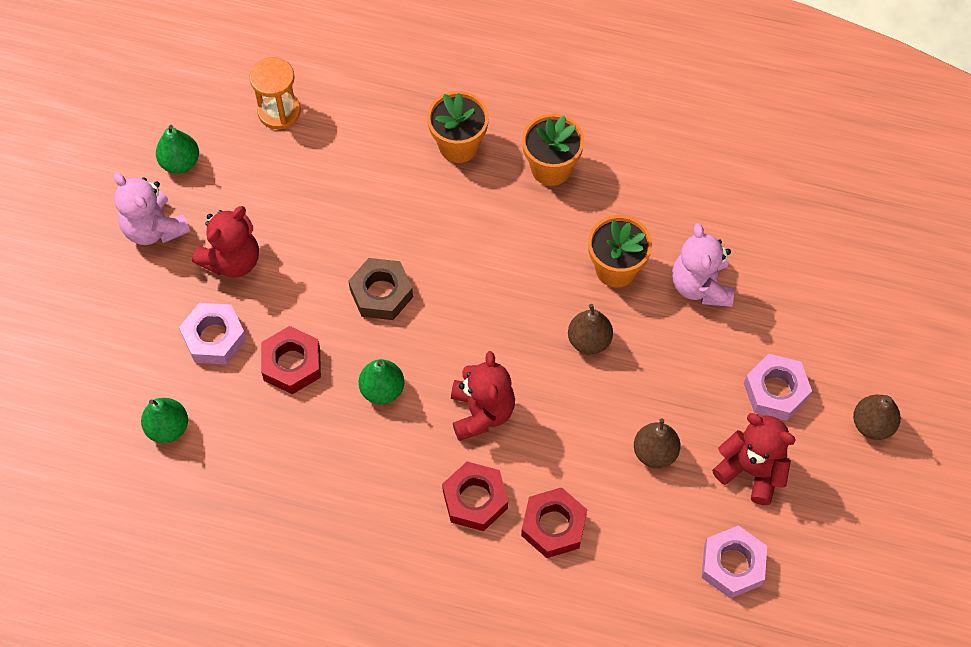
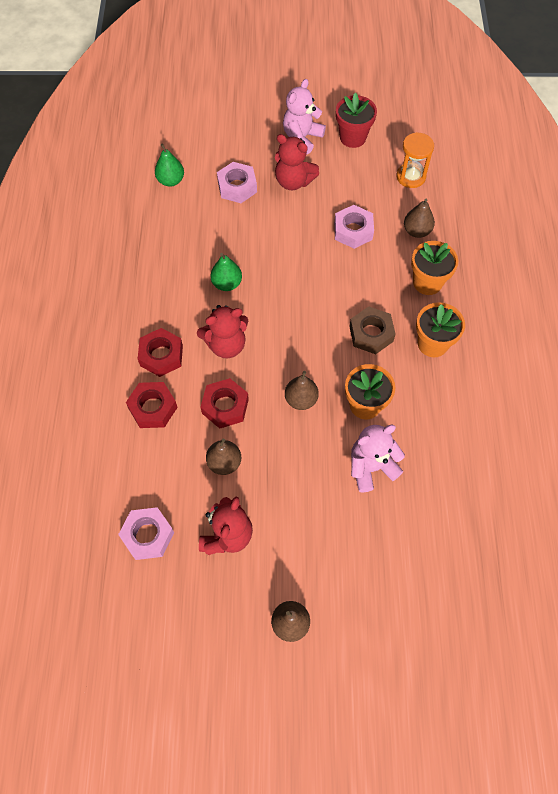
camera: 75 degrees right, 0 degrees up
(180, 162) = (352, 137): green pear -> red flower pot
(292, 364) = (231, 230): red nut -> red nut (225, 406)
(373, 133) = (416, 231): none -> brown pear
(381, 293) = (297, 266): brown nut -> brown nut (371, 334)
(775, 391) = (298, 540): pink nut -> pink nut (353, 231)

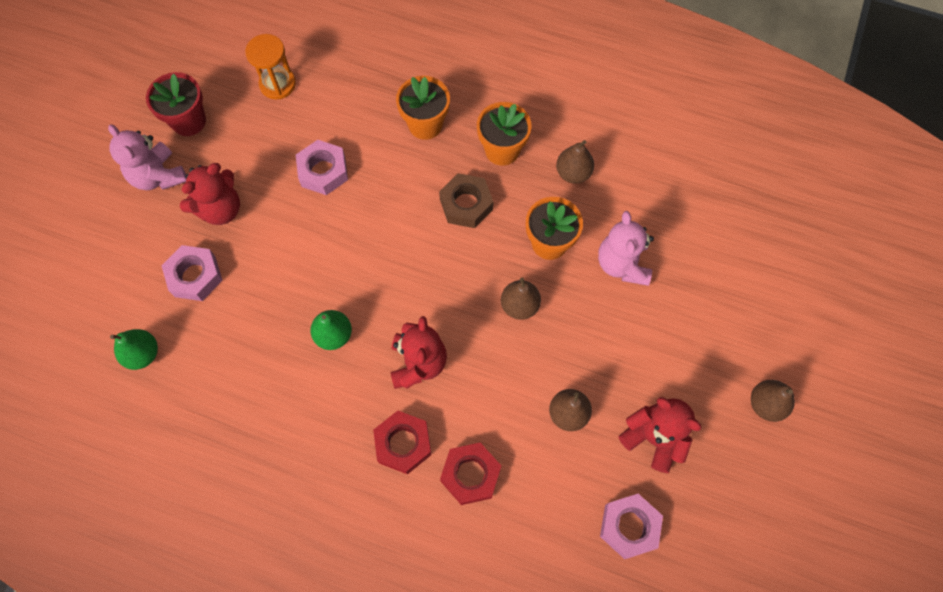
camera: 70 degrees left, 5 degrees up
(225, 406) = (498, 390): red nut -> none
(416, 231) = (354, 108): brown pear -> brown pear (573, 173)

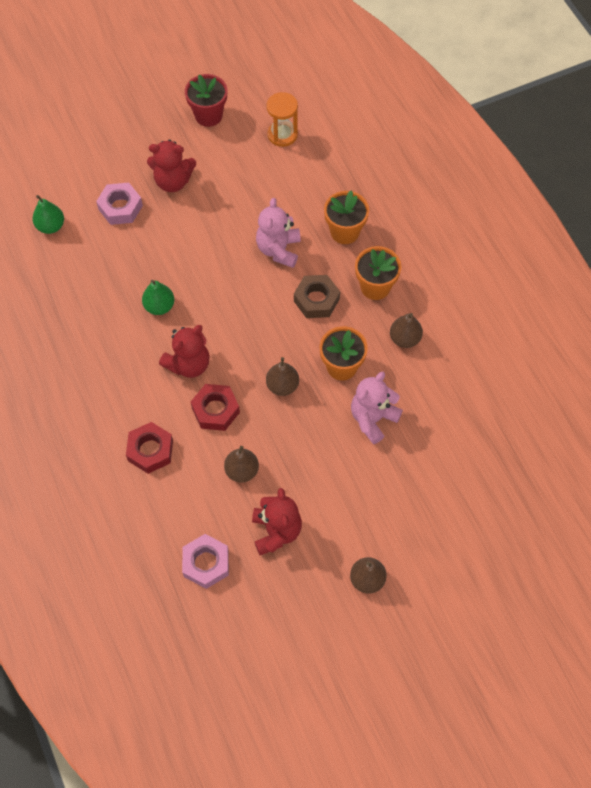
camera: 45 degrees right, 5 degrees down
(158, 176) = (159, 134): pink teddy bear -> pink teddy bear (278, 249)
(323, 171) = (253, 208): pink nut -> none
(403, 444) = (133, 399): red nut -> red nut (215, 410)

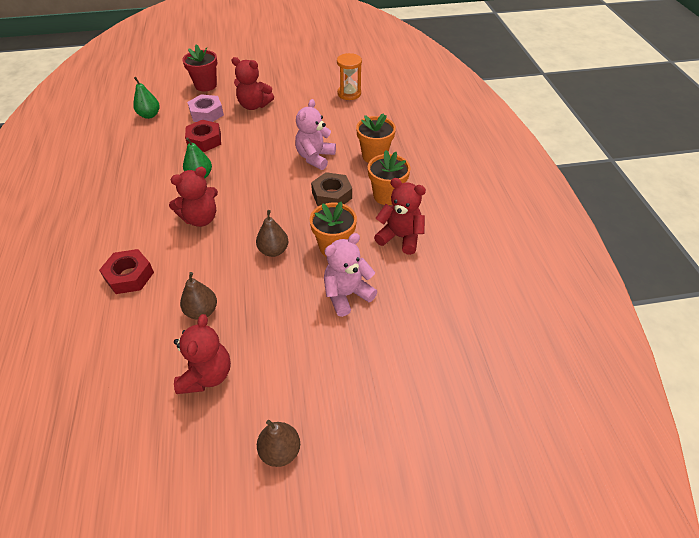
camera: 15 degrees right, 15 degrees down
(206, 563) = (121, 389): pink nut -> none
(208, 115) = (299, 76): red flower pot -> red flower pot (206, 85)
(215, 410) = (204, 257): red nut -> red nut (204, 140)
(404, 338) = (400, 237): brown pear -> red teddy bear

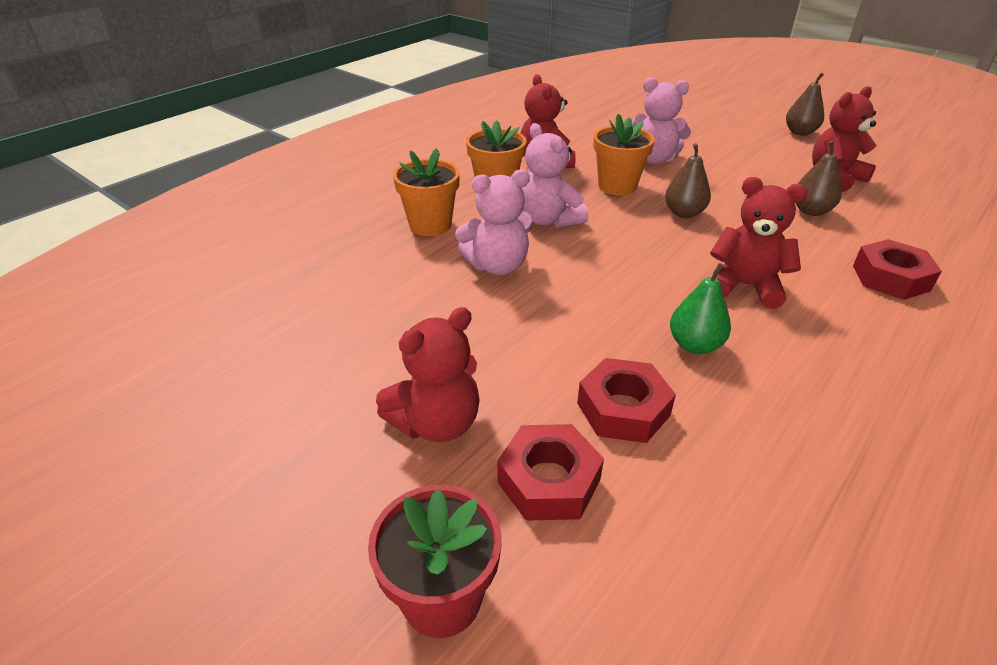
camera: 130 degrees left, 10 degrees down
(149, 115) = (690, 597): green pear -> none
(206, 113) = (548, 481): pink nut -> red nut
(254, 105) = (436, 423): red teddy bear -> red teddy bear turned 75 degrees clockwise
(331, 195) = (549, 220): brown nut -> pink teddy bear
(349, 93) = (268, 322): orange hourglass -> none

